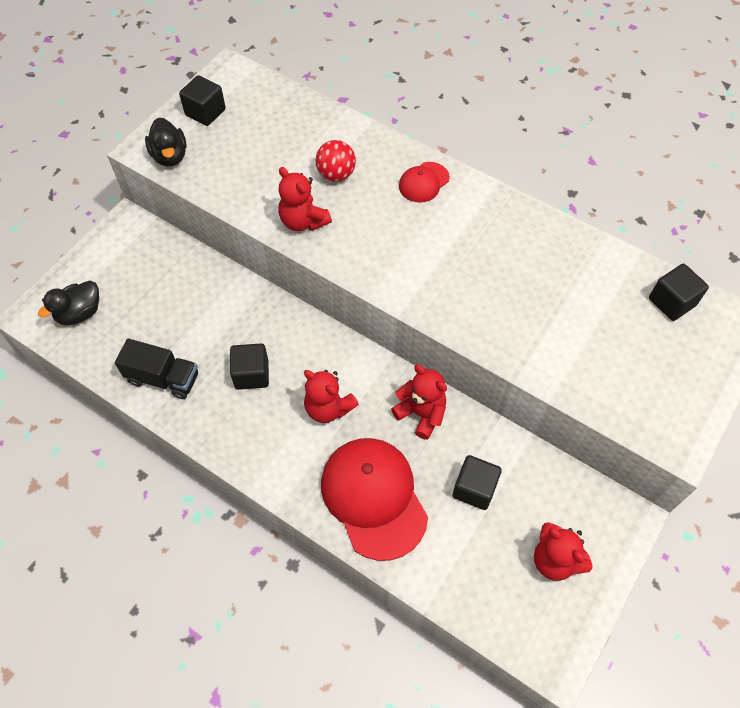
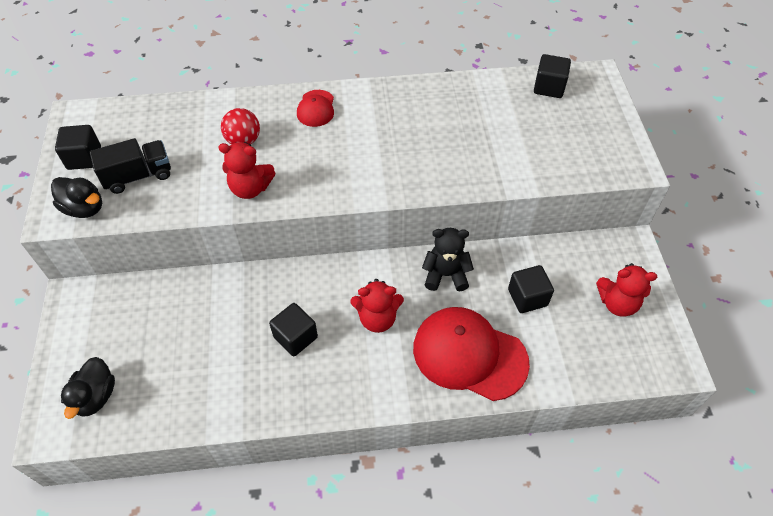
camera: 40 degrees left, 5 degrees down
(163, 378) = (224, 393): black truck -> black truck (138, 176)
(421, 413) = (445, 275): red teddy bear -> black teddy bear

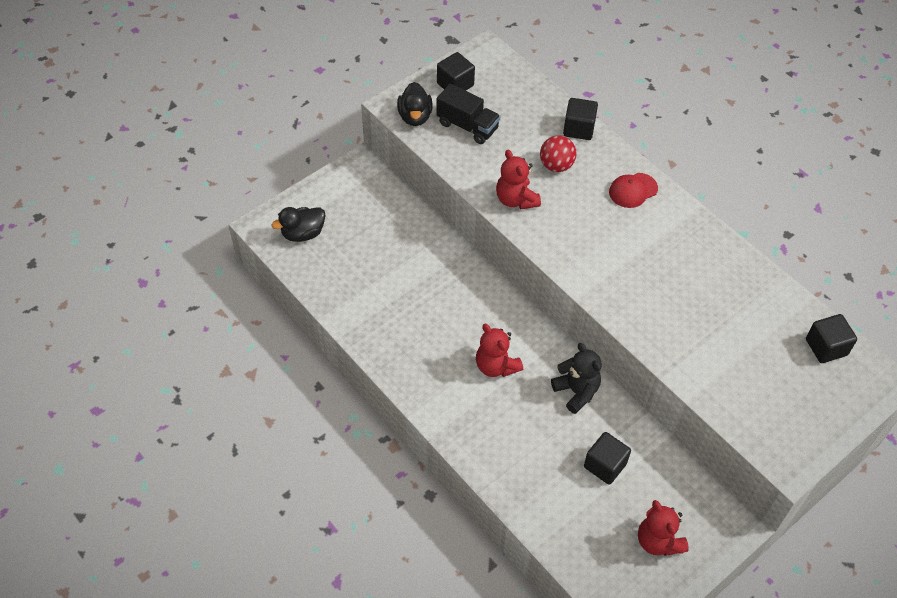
camera: 55 degrees right, 0 degrees up
(295, 337) = (437, 321): black cube -> black cube (578, 129)
(469, 355) = (515, 449): red cap -> none

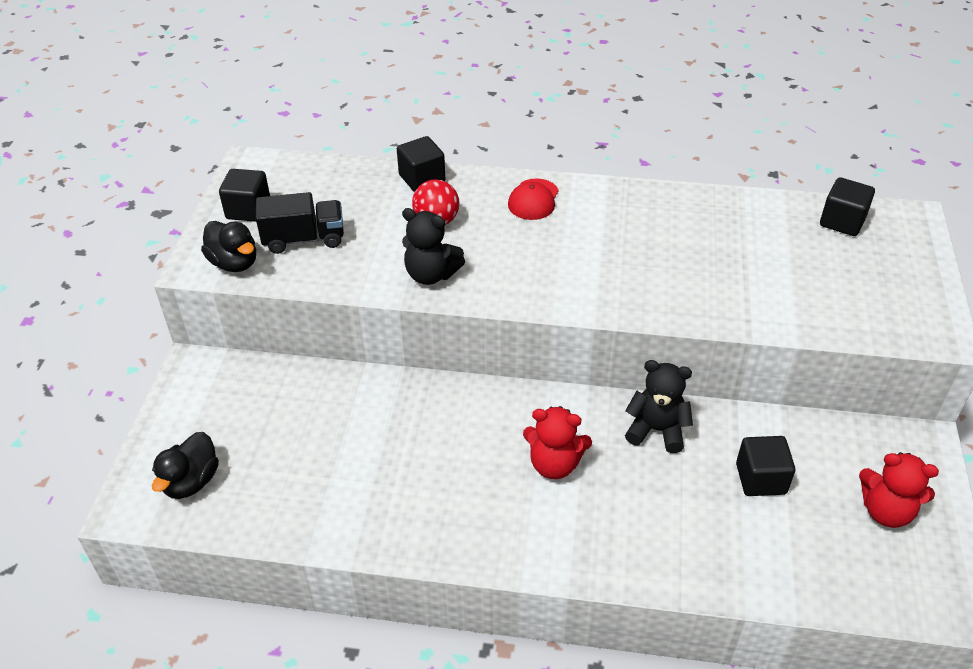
camera: 40 degrees left, 10 degrees down
(516, 199) = (431, 274): red teddy bear -> black teddy bear

